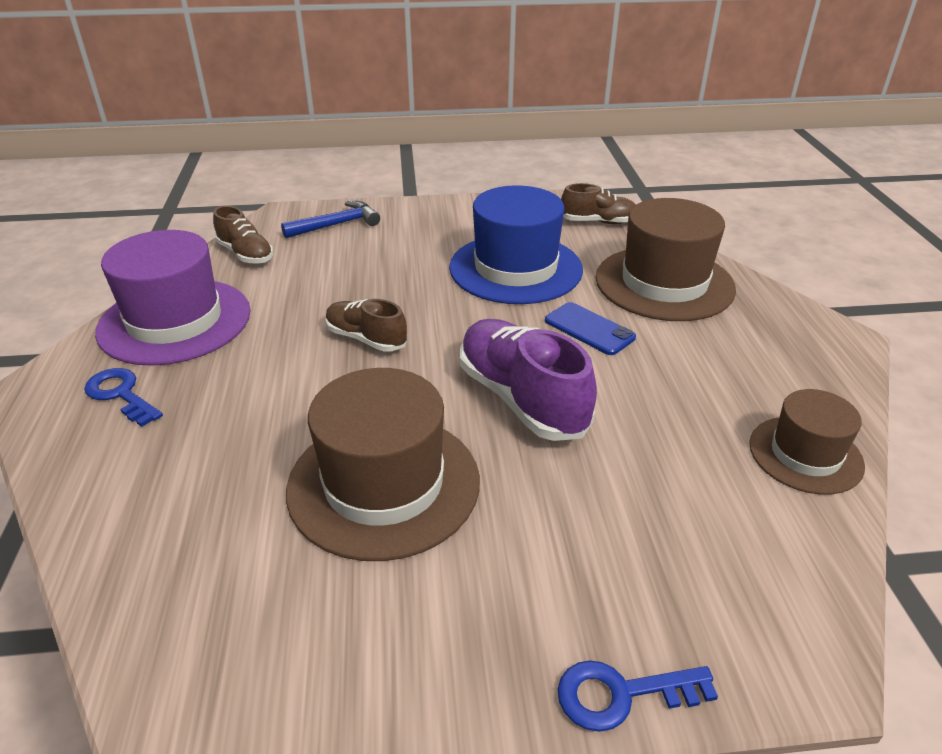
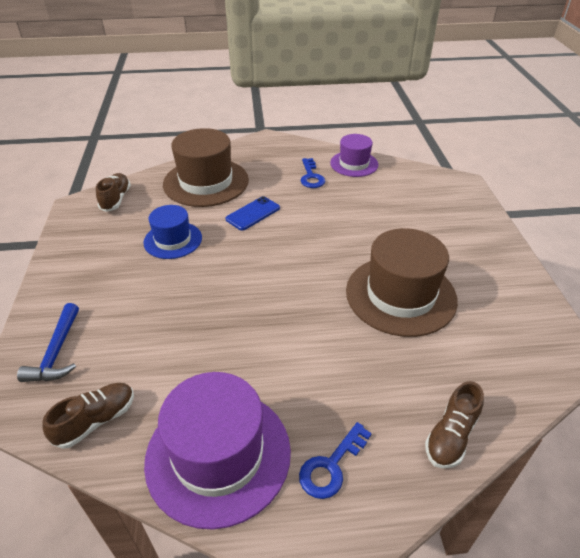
camera: 90 degrees left, 5 degrees up
(336, 225) = (57, 352): blue hammer -> blue hammer turned 150 degrees counterclockwise
(366, 339) = (257, 314): brown shoe -> brown shoe (451, 436)
(515, 268) = (173, 240): blue hat -> blue hat, size x0.59
(521, 398) = (321, 242): purple shoe -> none
(622, 694) = (493, 224): blue key -> blue key (311, 177)
(805, 454) = (354, 164): brown hat -> purple hat

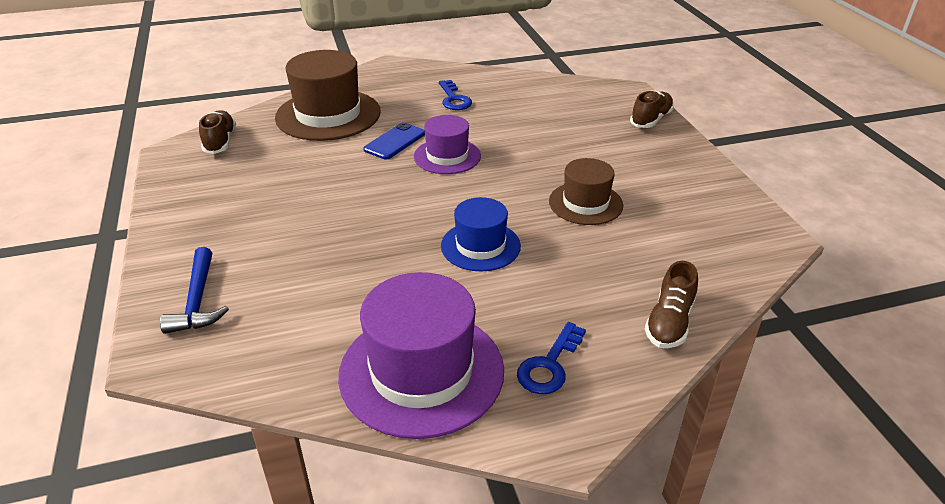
camera: 10 degrees left, 5 degrees down
(96, 420) = (269, 359): brown shoe -> brown shoe (651, 120)
(173, 240) = (305, 176): blue hat -> blue hat (480, 246)
(354, 164) = (501, 82): purple hat -> purple hat (447, 156)
(400, 295) = (585, 203): brown hat -> brown hat, size x0.59

